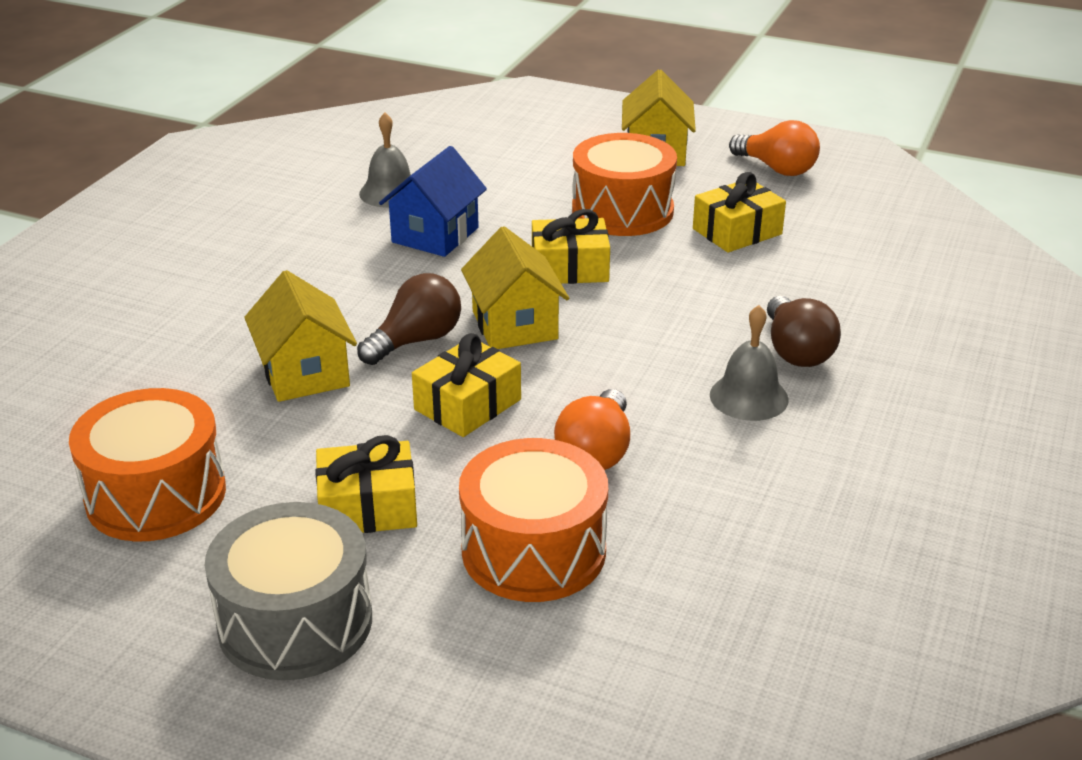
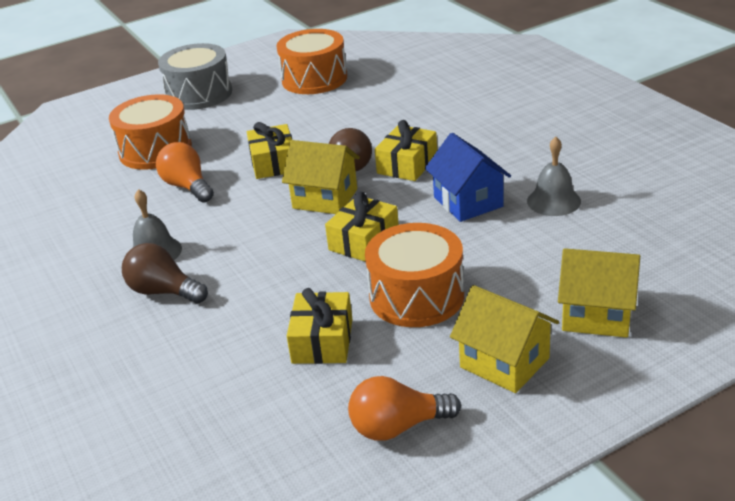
camera: 130 degrees right, 0 degrees up
(305, 373) = (361, 126): yellow house -> yellow house (597, 315)
(368, 507) = (239, 121): yellow gift -> yellow gift (407, 165)

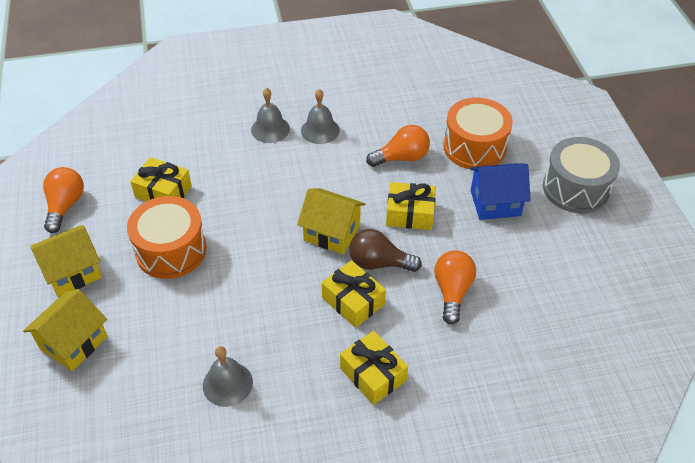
camera: 105 degrees right, 15 degrees up
(164, 291) = (270, 129): brown light bulb -> grey bell
(314, 79) = (571, 280): orange drum -> none
(325, 199) = (332, 233): yellow house -> yellow house turned 75 degrees clockwise
(362, 123) = (452, 291): none -> orange light bulb
(364, 241) = (257, 240): yellow gift -> yellow gift (373, 374)
(468, 202) = (266, 322): blue house -> blue house (495, 203)

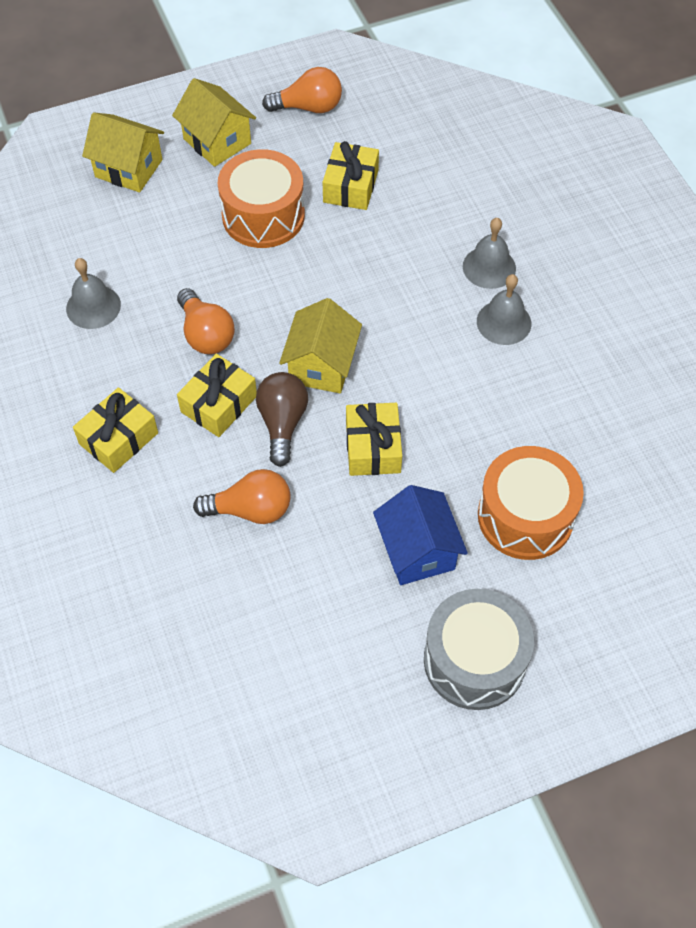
camera: 80 degrees right, 10 degrees up
(401, 158) = (477, 425): orange light bulb -> orange light bulb (206, 334)

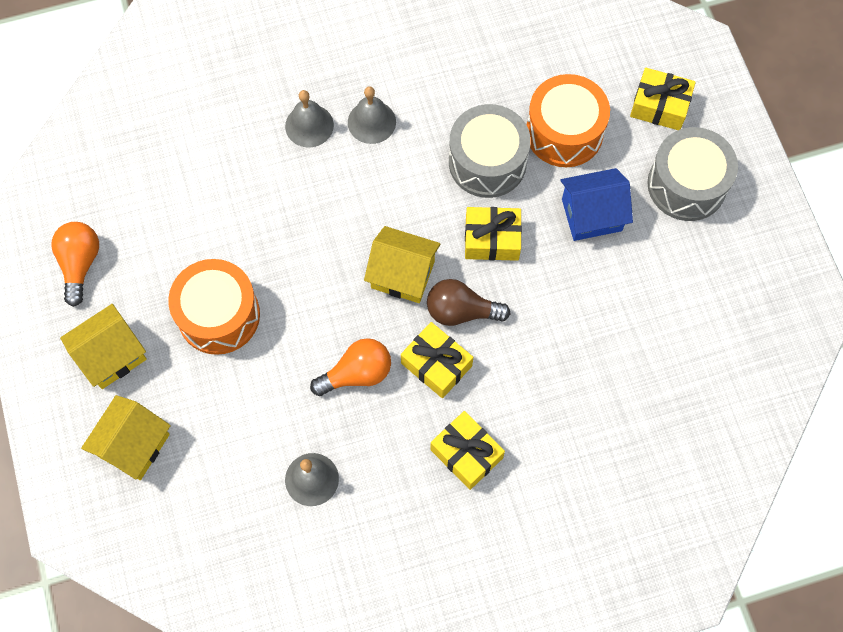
camera: 85 degrees left, 10 degrees up
(250, 509) = (546, 342): orange light bulb -> none
(351, 186) = (194, 233): yellow gift -> yellow gift (660, 106)
(471, 437) = (487, 162): none -> grey drum

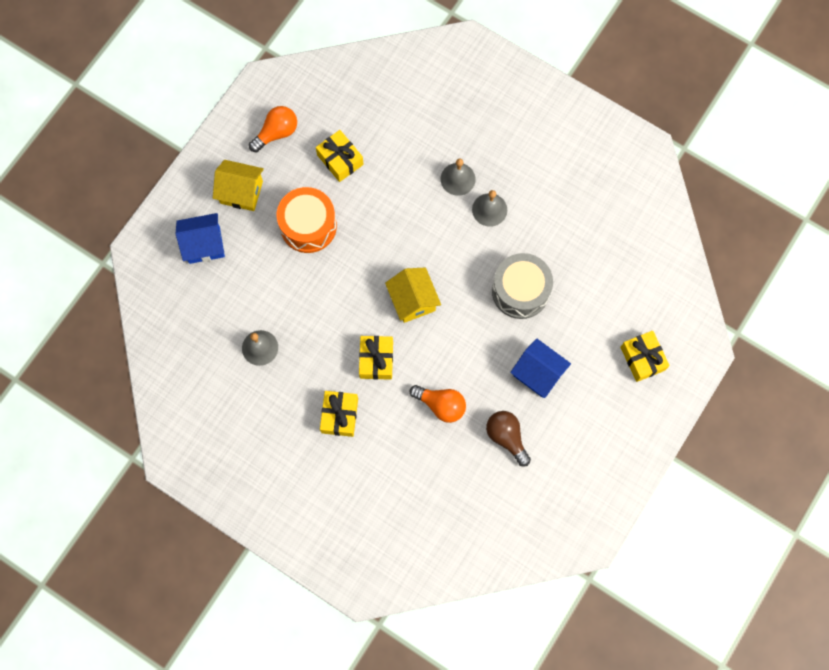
camera: 50 degrees right, 5 degrees up
(134, 445) = (204, 245): yellow house -> blue house
(357, 373) = (336, 323): orange light bulb -> orange light bulb (441, 405)
(461, 311) = (418, 348): brown light bulb -> brown light bulb (506, 437)
(492, 239) = (475, 331): yellow gift -> yellow gift (340, 160)
(564, 132) = (577, 318): orange drum -> none
(686, 185) = (604, 412): grey drum -> none

